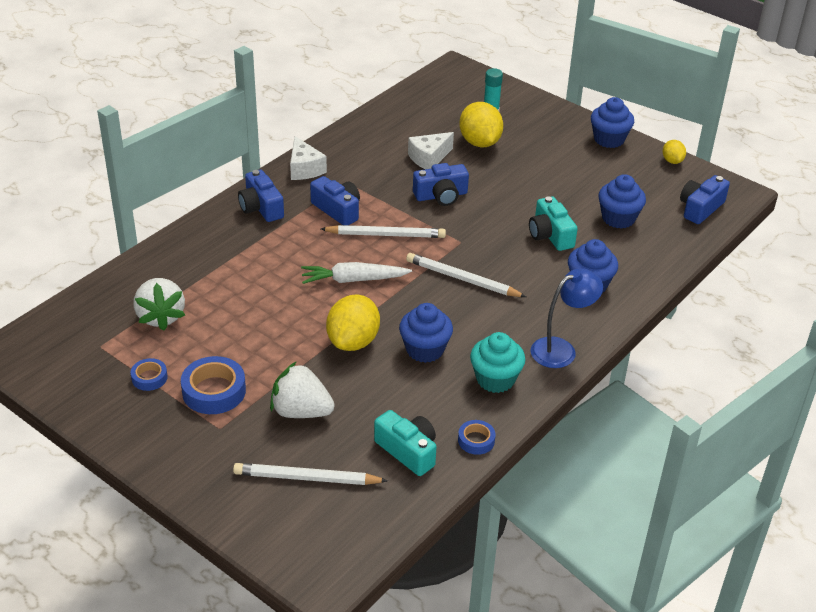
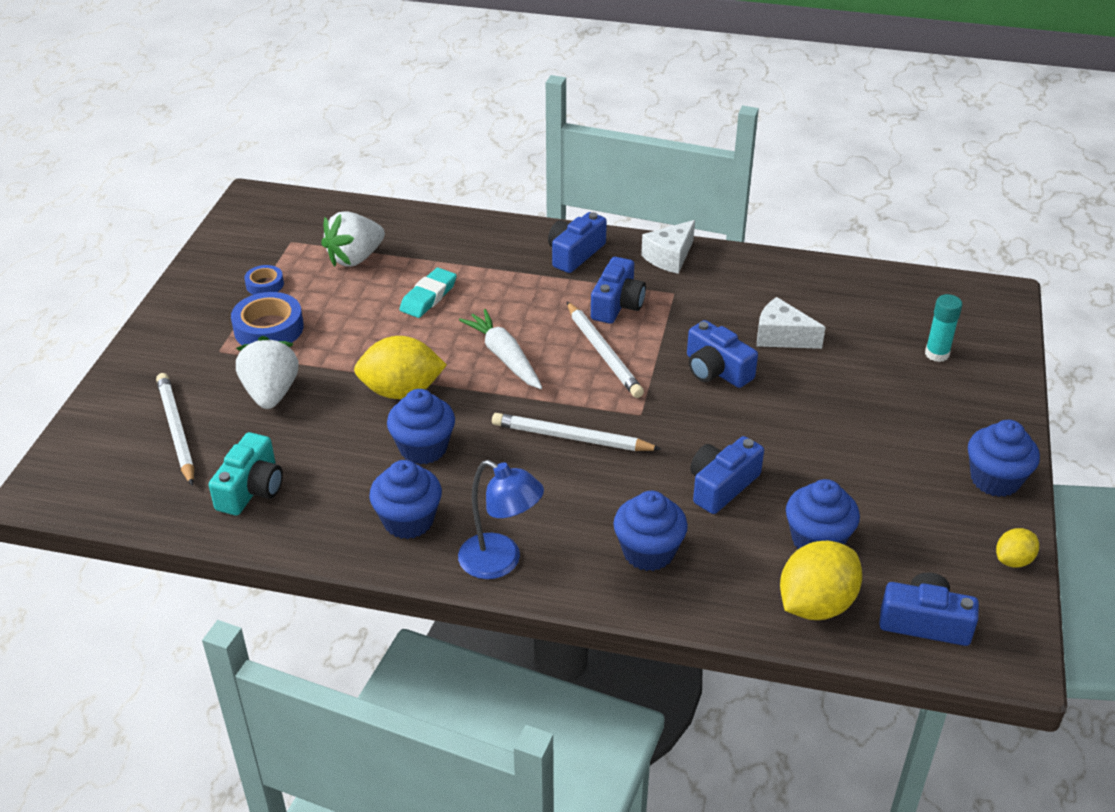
camera: 65 degrees right, 0 degrees up
(249, 293) = (428, 297): none -> turquoise eraser
(462, 279) = (571, 437): white pencil -> white pencil turned 75 degrees counterclockwise
(476, 440) = (295, 537): blue tape -> none
(479, 142) = (858, 366): yellow lemon -> yellow lemon (816, 604)
(495, 379) = (408, 521): turquoise cupcake -> blue cupcake
(550, 235) = (722, 486): turquoise camera -> blue camera

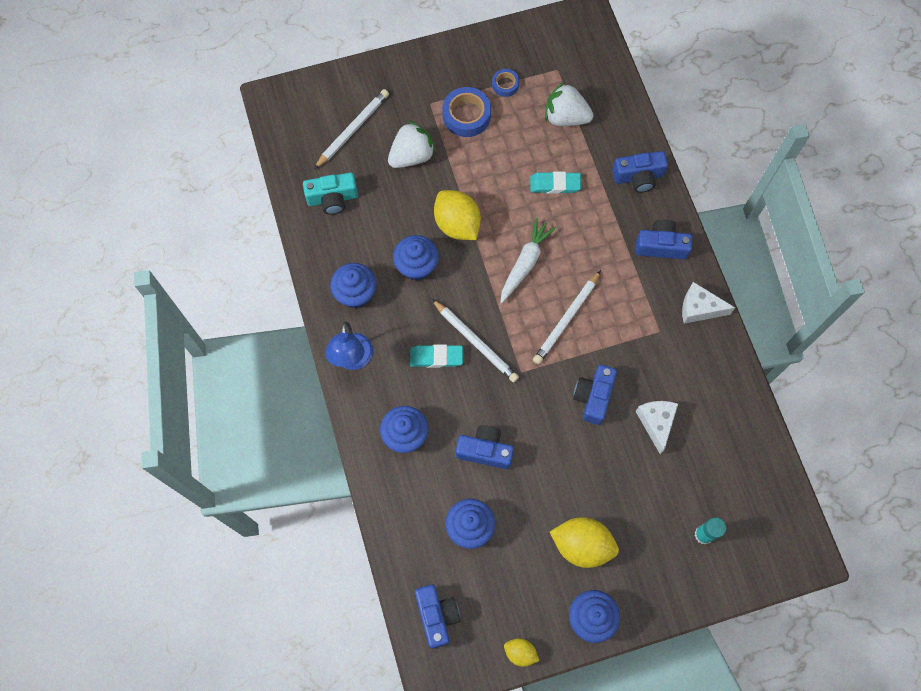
camera: 60 degrees right, 30 degrees up
(563, 479) = (436, 357): none -> turquoise eraser
(571, 437) = (475, 342): white pencil -> white pencil turned 150 degrees clockwise
(617, 304) = (622, 302): blue camera -> blue camera (638, 177)
(816, 604) = (416, 547): yellow lemon -> yellow lemon (582, 545)

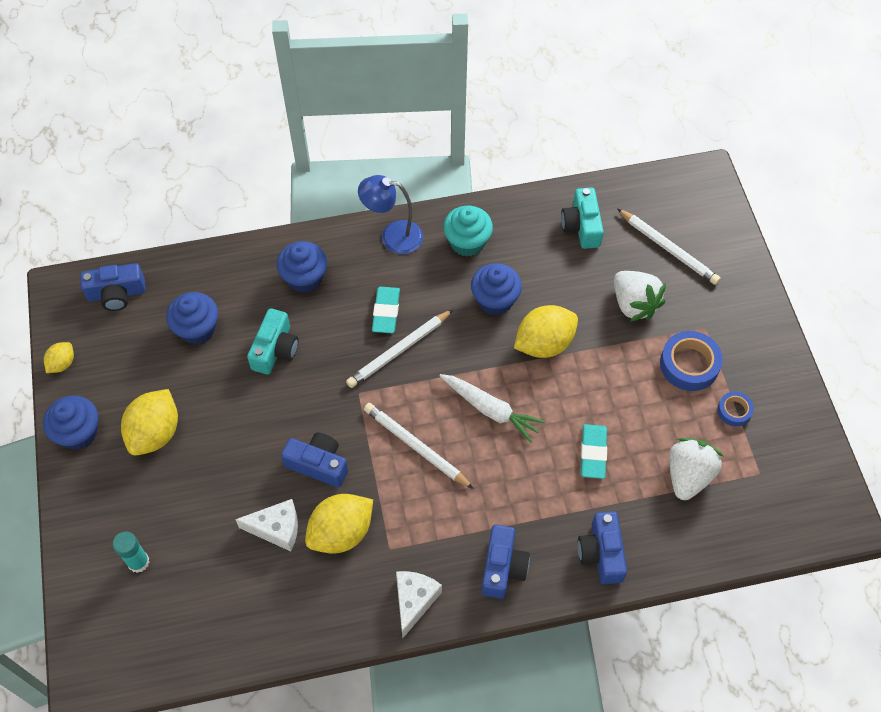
camera: 95 degrees right, 10 degrees down
(355, 293) = (467, 242): blue cupcake -> turquoise cupcake
(485, 451) = (275, 349): blue camera -> turquoise camera
(651, 370) = (341, 532): none -> yellow lemon

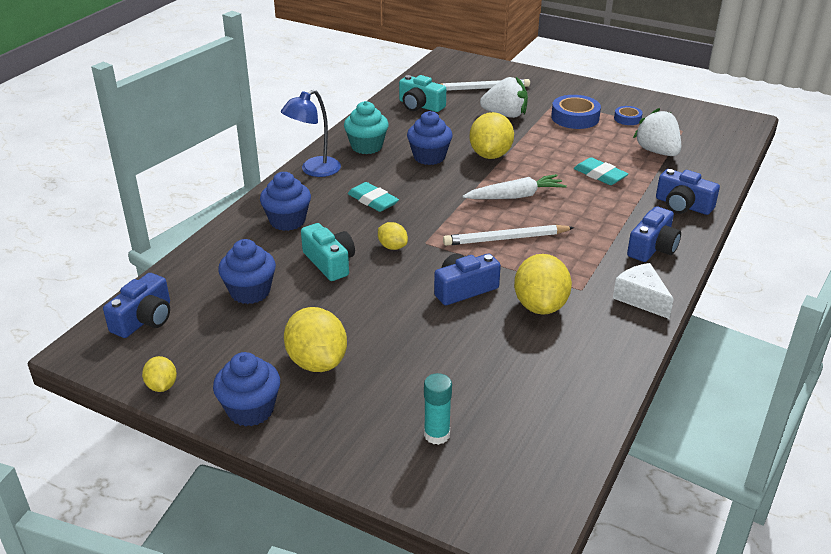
camera: 50 degrees left, 25 degrees down
(277, 529) = (498, 337): white cheese -> none
(332, 375) = (392, 247): none -> yellow lemon
(398, 350) = (413, 210): white pencil -> none
(502, 567) = (652, 247): blue camera -> blue camera turned 75 degrees clockwise

